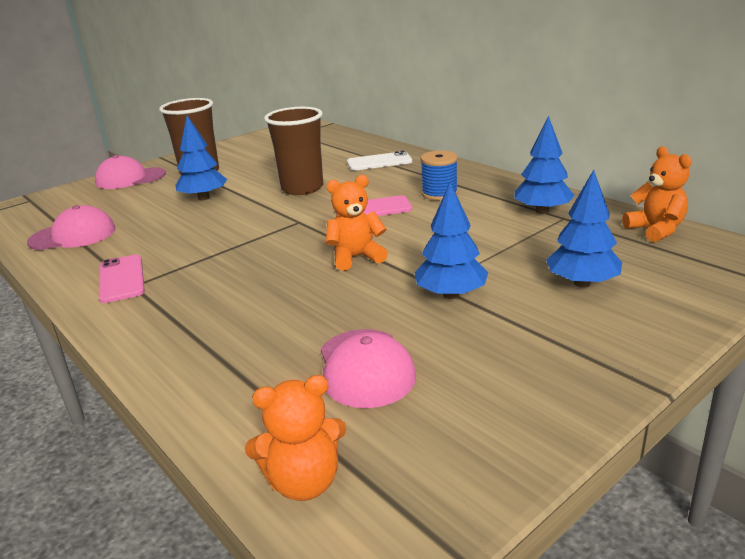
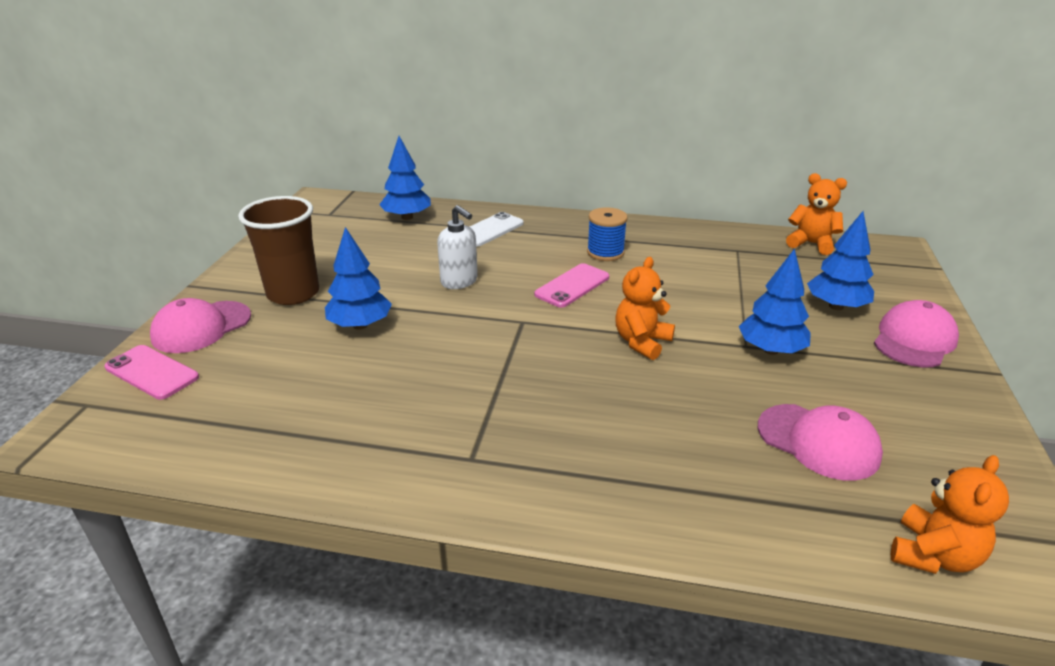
camera: 40 degrees left, 5 degrees up
(73, 235) = (267, 430): pink cap -> pink cap (914, 340)
(121, 279) = (443, 457): pink phone -> pink phone (152, 372)
(302, 188) = (459, 281): brown cup -> white soap dispenser
(542, 211) = (713, 248): blue tree -> blue tree (407, 217)

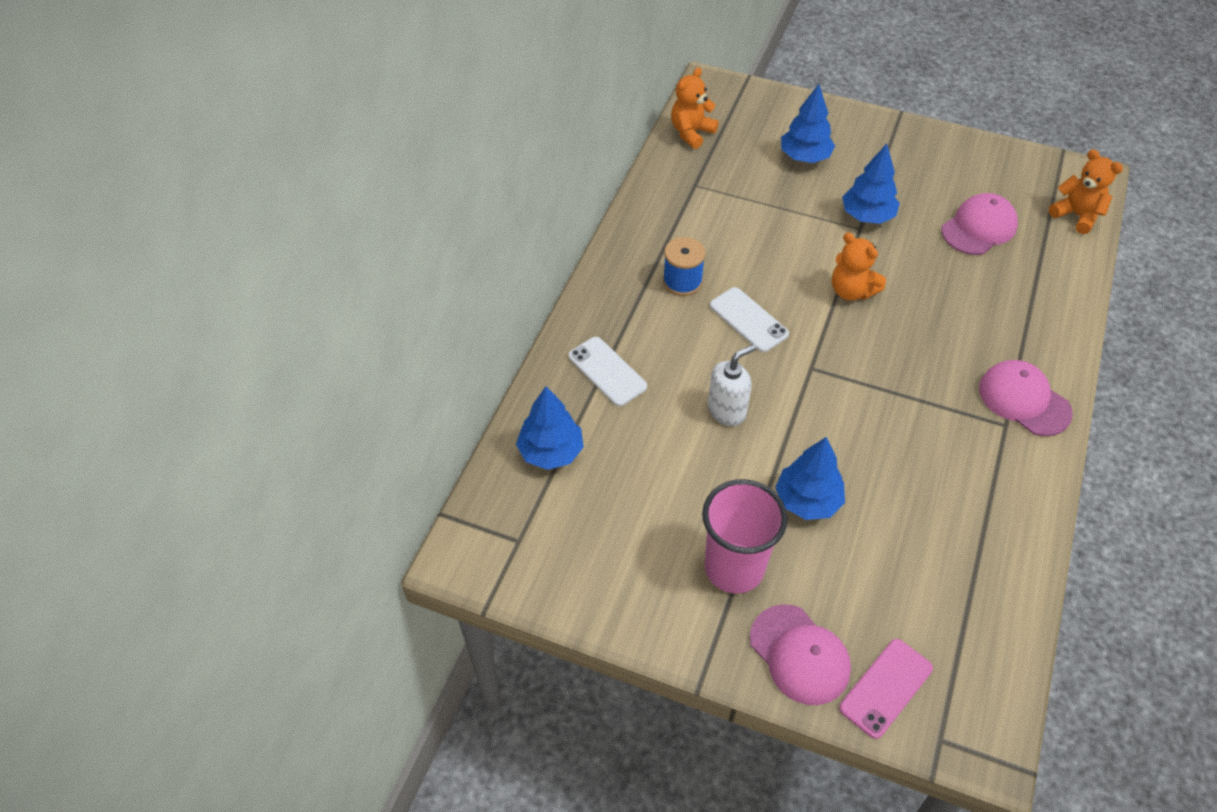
camera: 80 degrees left, 20 degrees up
(293, 293) = (734, 568): brown cup -> pink cup
(572, 286) = (748, 320): pink phone -> white phone
(914, 340) = (857, 134): pink cap -> pink cap (1024, 400)

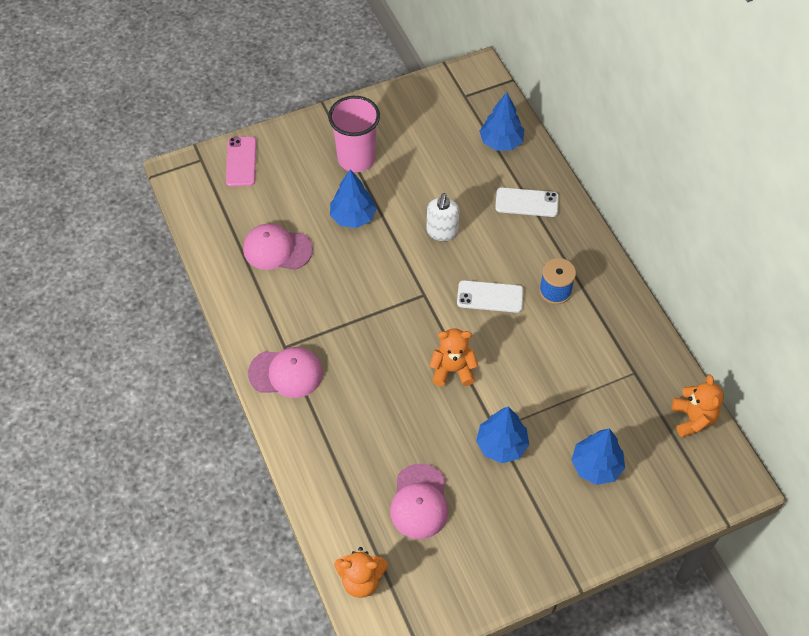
camera: 135 degrees right, 5 degrees up
(799, 655) = (291, 146): pink cap -> pink cap (277, 249)

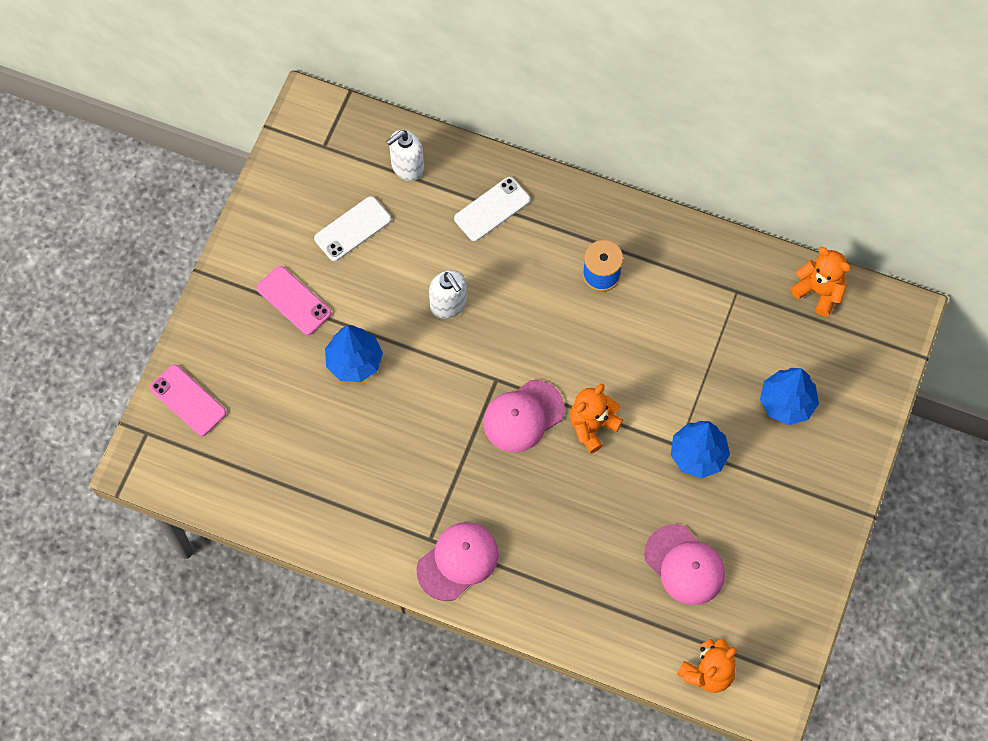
camera: 45 degrees left, 10 degrees up
(277, 249) = (321, 455): pink cap -> pink cap (523, 416)
(356, 159) = (294, 301): pink cup -> pink phone
(490, 297) = (553, 330): white phone -> white phone (352, 229)
(501, 142) = (407, 167): blue tree -> white soap dispenser

